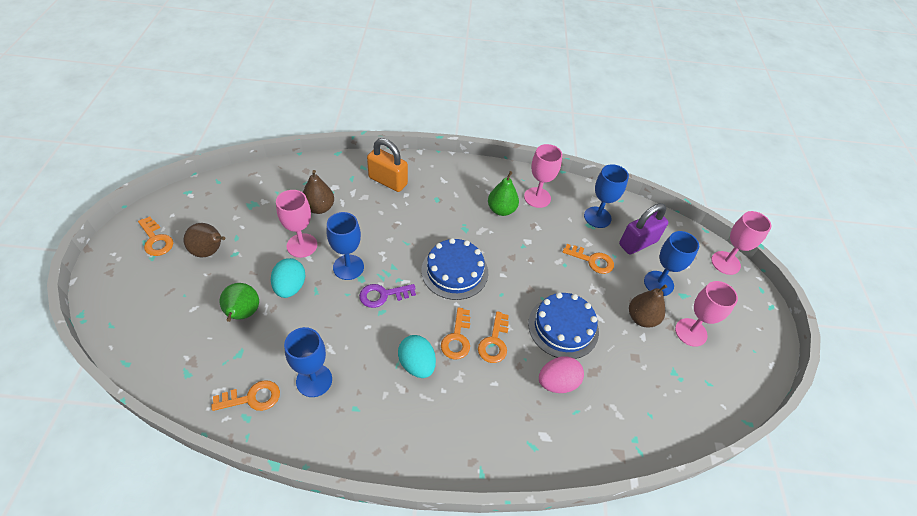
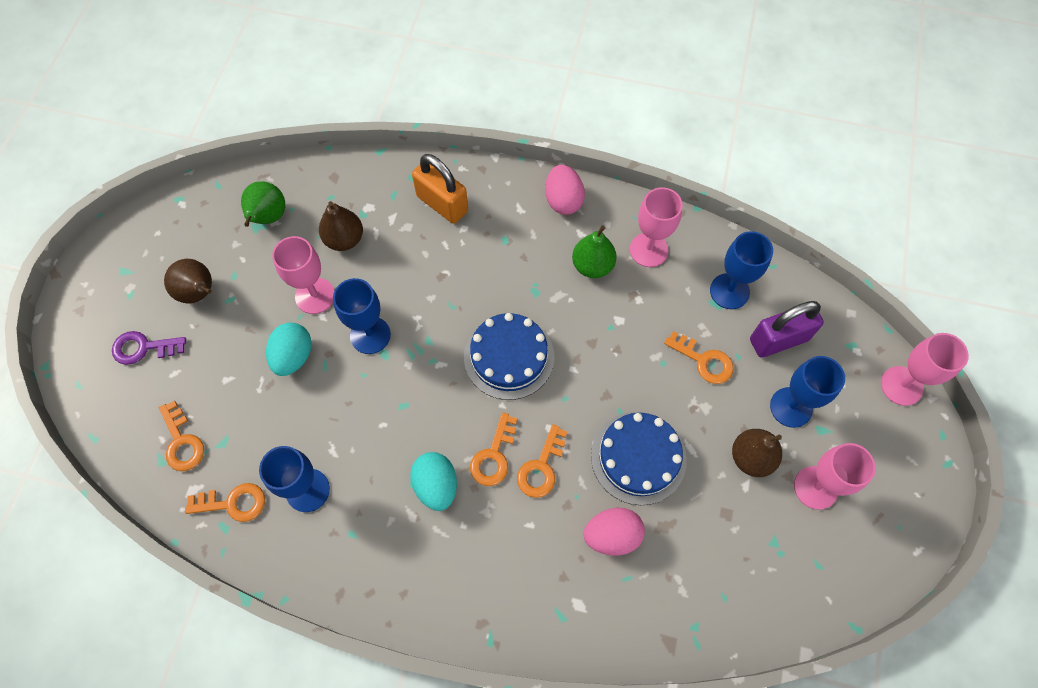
camera: 15 degrees right, 15 degrees up
(156, 240) = (136, 269): orange key -> orange key (182, 442)
(243, 314) = (232, 388): green pear -> green pear (268, 217)
(383, 295) = (408, 382): purple key -> purple key (143, 348)
(472, 173) = (563, 200): none -> pink egg

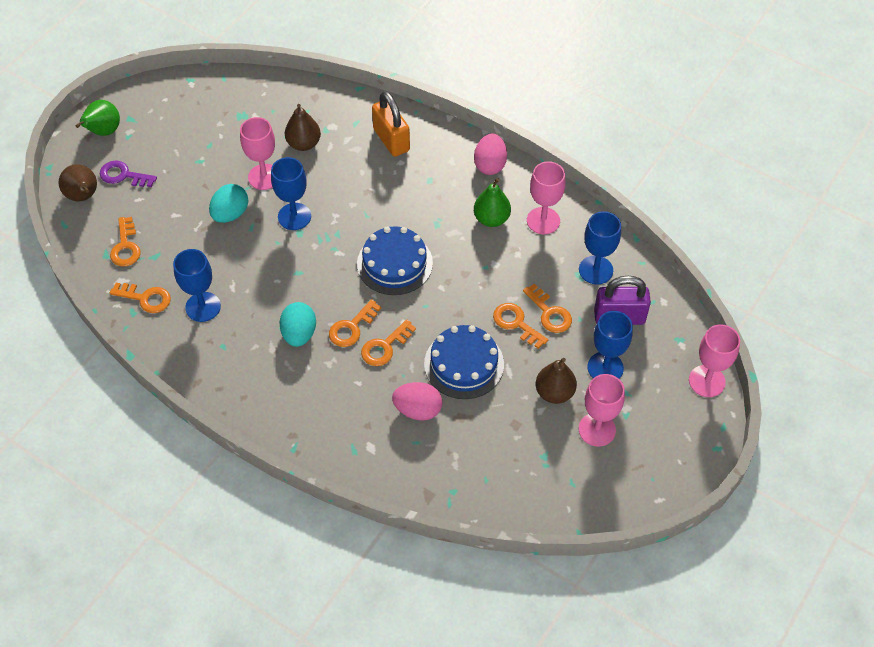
camera: 20 degrees right, 10 degrees down
(199, 293) = (179, 150): brown pear -> brown pear (83, 196)
(268, 217) = (252, 112): green pear -> green pear (103, 132)
(673, 386) = (516, 323): none -> orange key

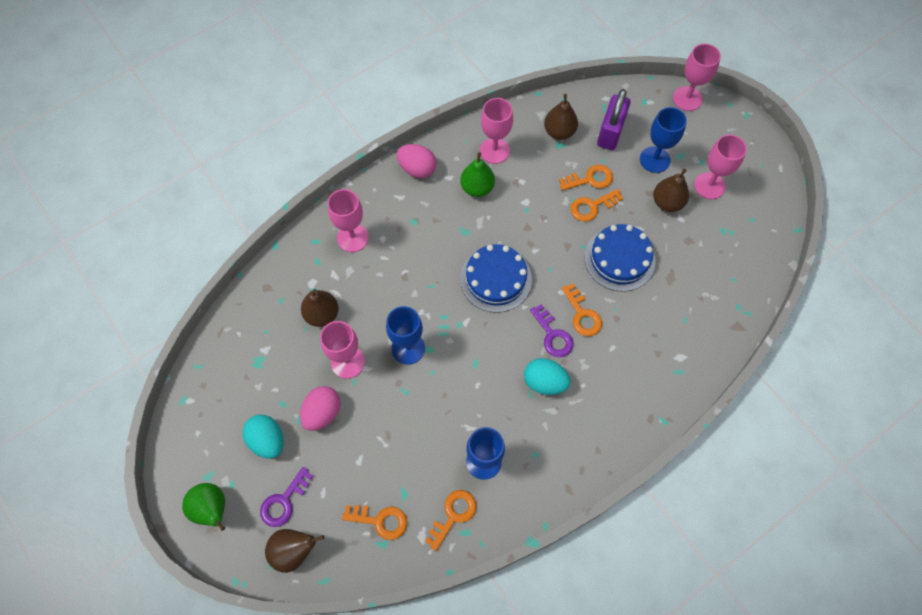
camera: 70 degrees left, 10 degrees up
(230, 214) = (380, 406): turquoise egg -> turquoise egg (267, 440)
(352, 327) = (553, 335): orange key -> purple key
(391, 140) = (352, 238): orange padlock -> pink goblet
(418, 410) = (654, 308): pink egg -> pink egg (322, 413)
(595, 270) = (559, 132): blue goblet -> brown pear

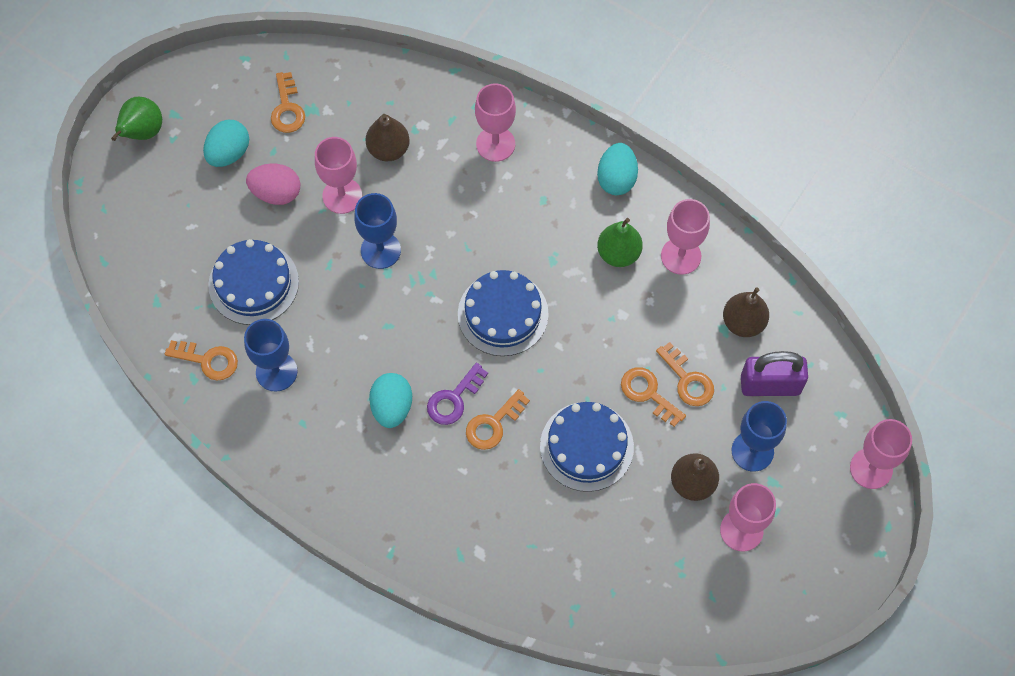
camera: 70 degrees right, 0 degrees up
(284, 501) = (171, 194): purple key -> none
(294, 551) = (124, 222): brown pear -> none
(380, 520) = (179, 291): orange key -> orange key (287, 108)
(397, 456) = (253, 283): none -> blue cake
(417, 169) = (616, 179): pink egg -> turquoise egg

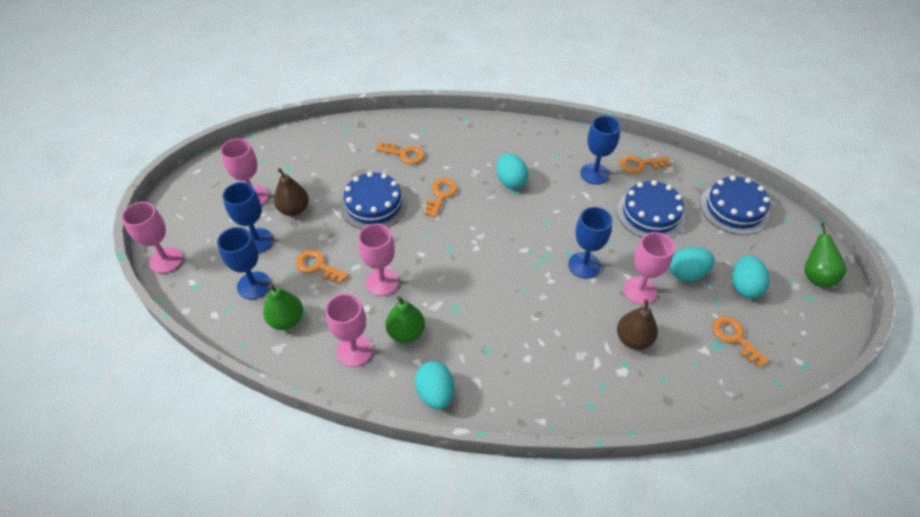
camera: 155 degrees right, 15 degrees down
(276, 193) = (686, 273): pink egg -> turquoise egg
(454, 399) = (474, 199): purple key -> none
(495, 144) = (553, 380): pink goblet -> pink goblet (382, 282)
(503, 314) = (471, 258): blue cake -> blue cake (734, 209)
(648, 393) = (344, 248): orange key -> orange key (404, 154)
(743, 322) = (286, 320): brown pear -> green pear
(770, 385) = (254, 285): purple padlock -> blue goblet

